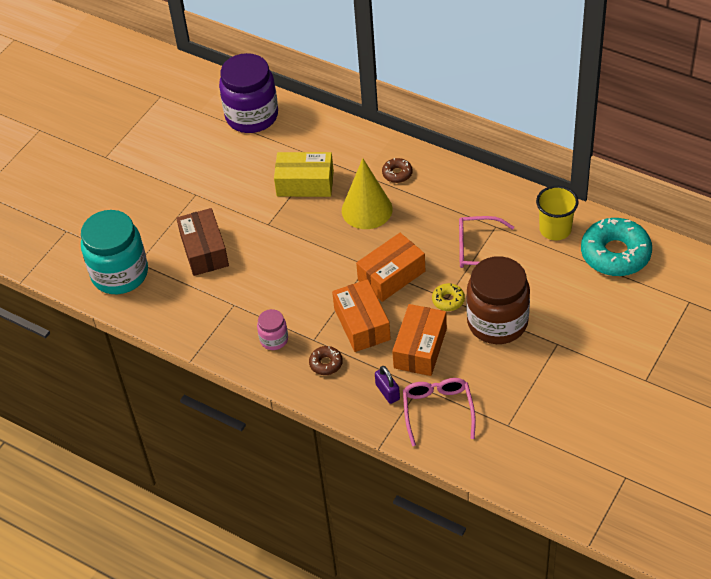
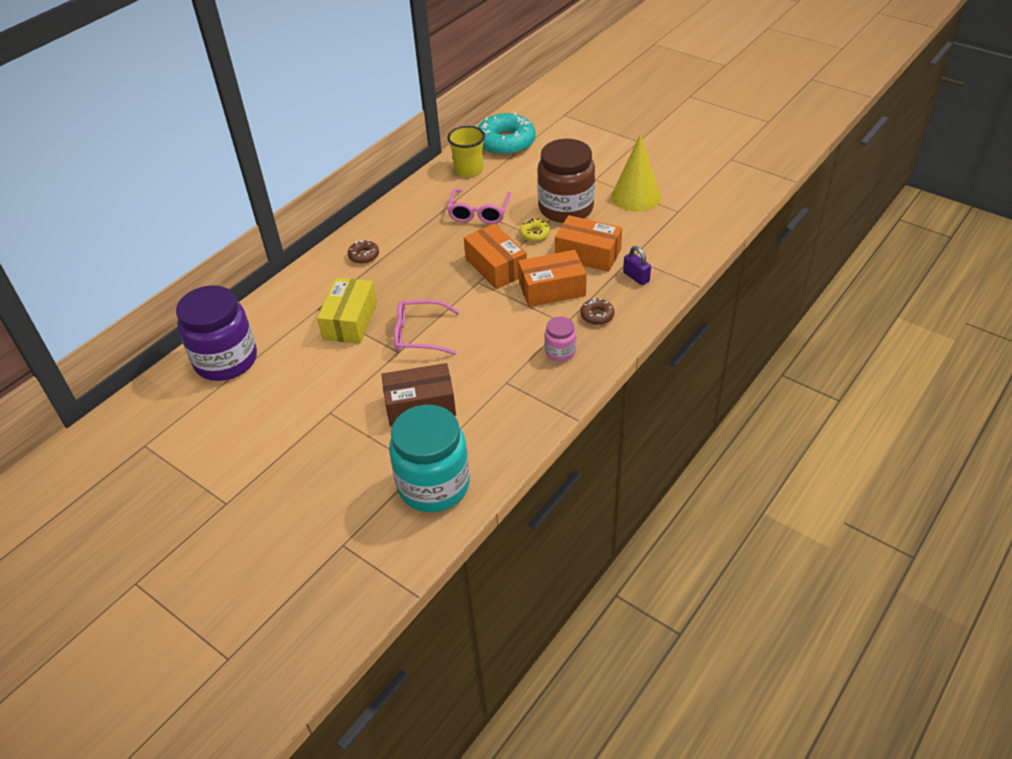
camera: 85 degrees left, 5 degrees down
(367, 209) = (404, 278): yellow cone -> yellow cone (636, 196)
(387, 392) = (636, 277): purple padlock -> purple padlock turned 75 degrees clockwise
(438, 411) = (660, 248): pink glasses -> pink glasses (420, 334)

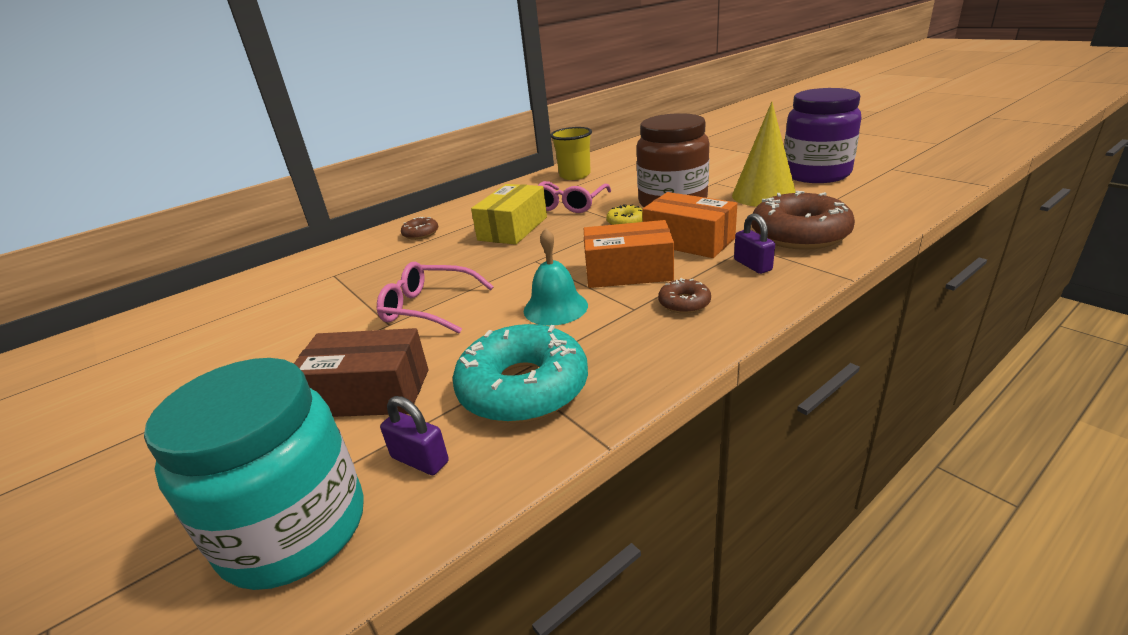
camera: 15 degrees right, 15 degrees down
(226, 360) = (188, 317): purple jar -> purple jar (816, 174)
(350, 321) = (358, 288): yellow box -> yellow box (513, 228)
(478, 441) = (420, 460): none -> purple padlock
(496, 267) = (564, 248): orange box -> none
(505, 142) = (623, 159): turquoise donut -> turquoise donut (523, 388)
(512, 327) = (555, 308): none -> turquoise bell
(560, 352) = (613, 342): pink jar -> none
(665, 243) = (799, 234): none -> brown donut

